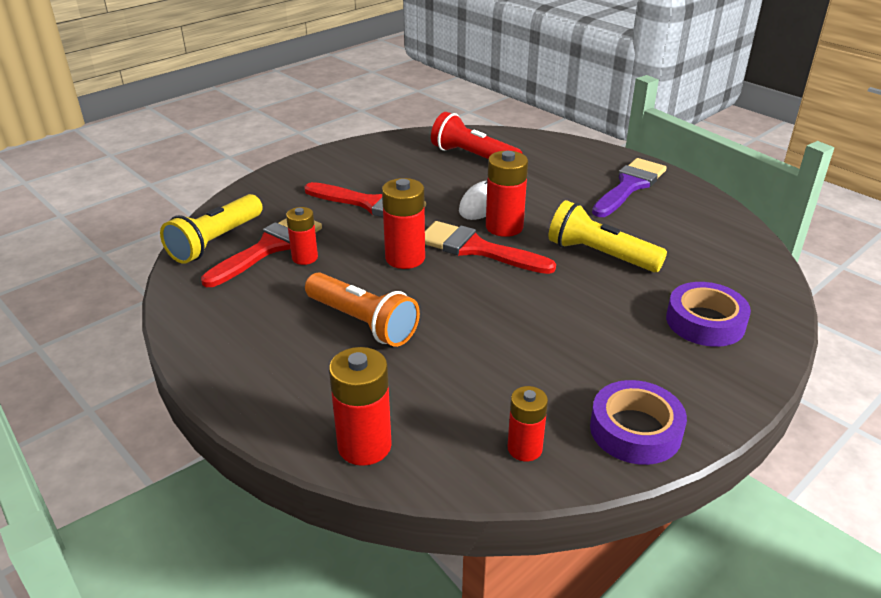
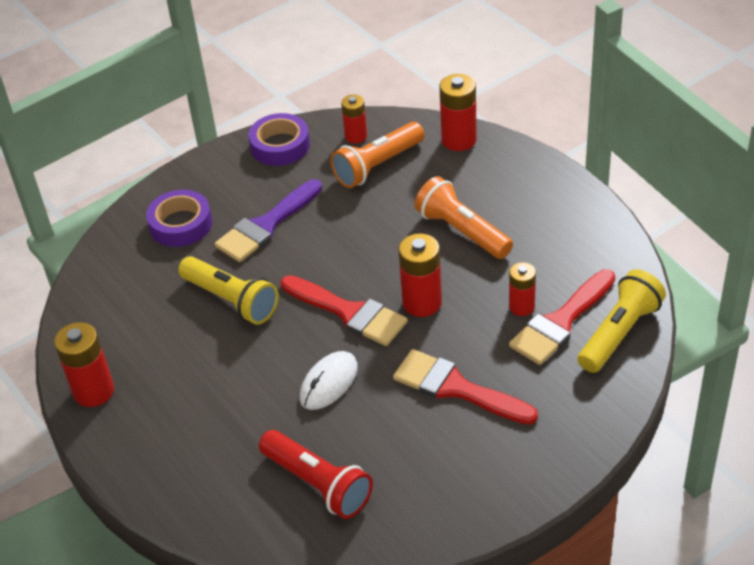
camera: 170 degrees left, 10 degrees up
(481, 402) = (377, 165): none -> orange flashlight
(504, 227) = (313, 343): red battery -> red battery (94, 391)
(629, 186) = (145, 409): purple brush -> purple brush (266, 225)

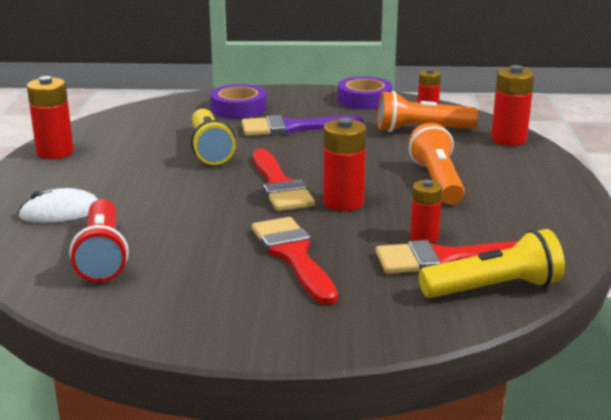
camera: 35 degrees right, 20 degrees down
(329, 383) = (203, 211): white mouse -> white mouse (60, 212)

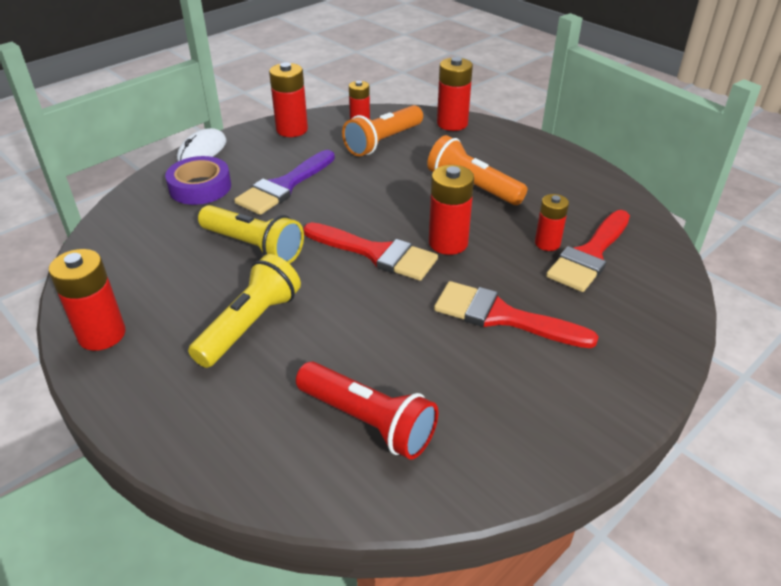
camera: 45 degrees left, 15 degrees up
(60, 212) = (241, 401): white mouse -> white mouse (202, 150)
(364, 100) = (292, 130): purple tape -> red battery
(494, 289) = (651, 262): yellow flashlight -> yellow flashlight (250, 325)

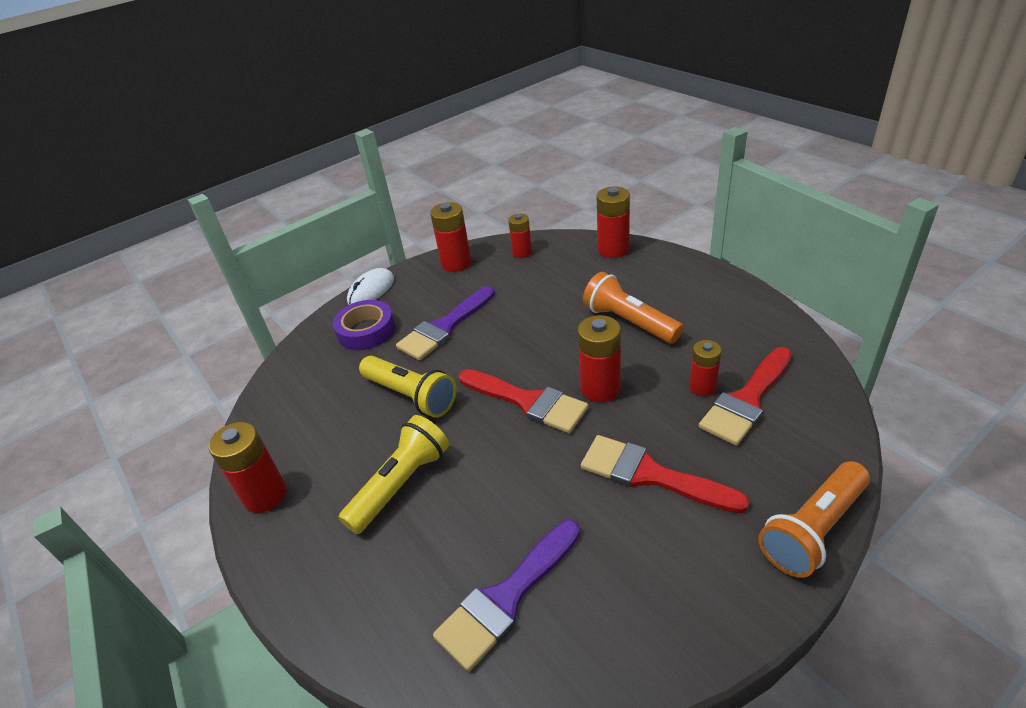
camera: 10 degrees right, 0 degrees up
(368, 422) = (506, 598): red flashlight -> purple brush
(383, 142) = (543, 273): orange flashlight -> orange flashlight (812, 529)

